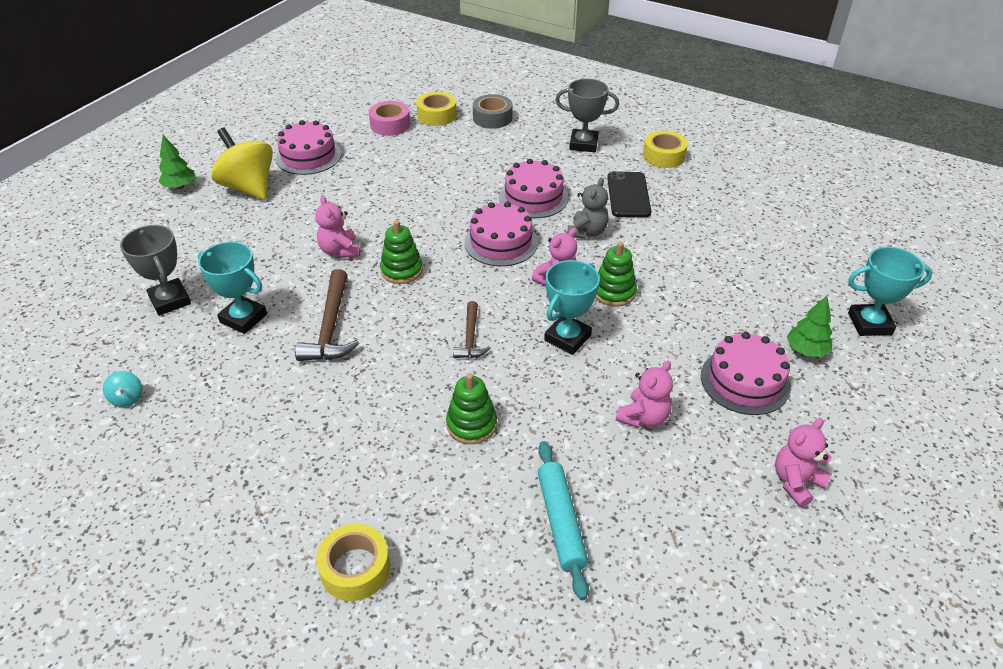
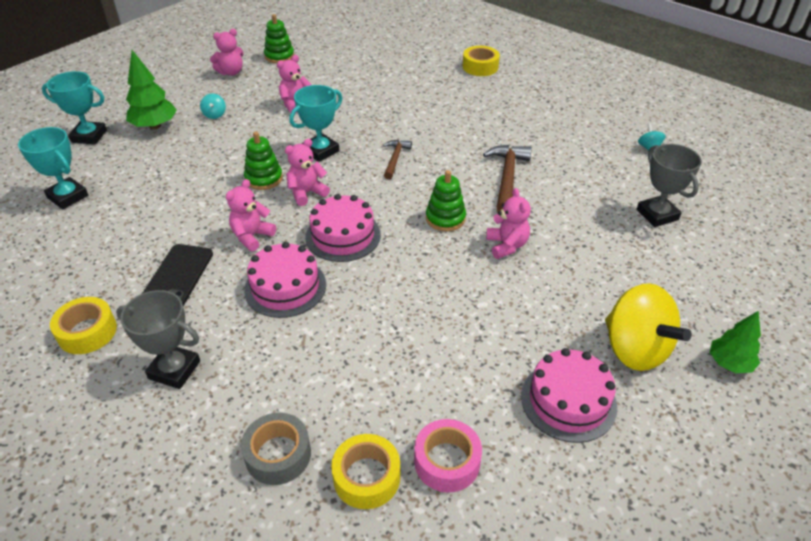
camera: 170 degrees left, 0 degrees up
(243, 318) = (583, 192): turquoise trophy -> turquoise trophy (68, 197)
(471, 424) = (407, 112): green stacking toy -> green stacking toy (279, 56)
(560, 522) = (369, 71): turquoise rolling pin -> none
(587, 232) = (252, 236): grey teddy bear -> pink teddy bear
(745, 381) = (215, 115): pink cake -> turquoise spinning top
(806, 350) = (155, 126): green tree -> green tree, size x1.50

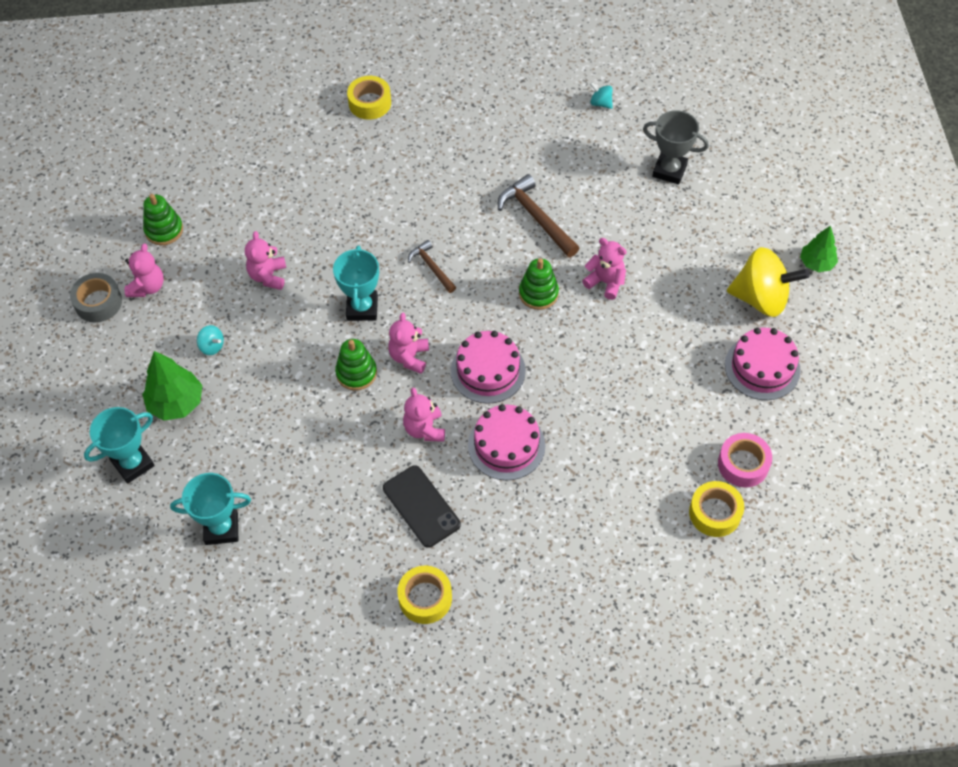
camera: 45 degrees left, 15 degrees up
(174, 370) = (522, 564): grey trophy -> none
(278, 454) = (654, 548): grey tape -> grey tape (98, 302)

